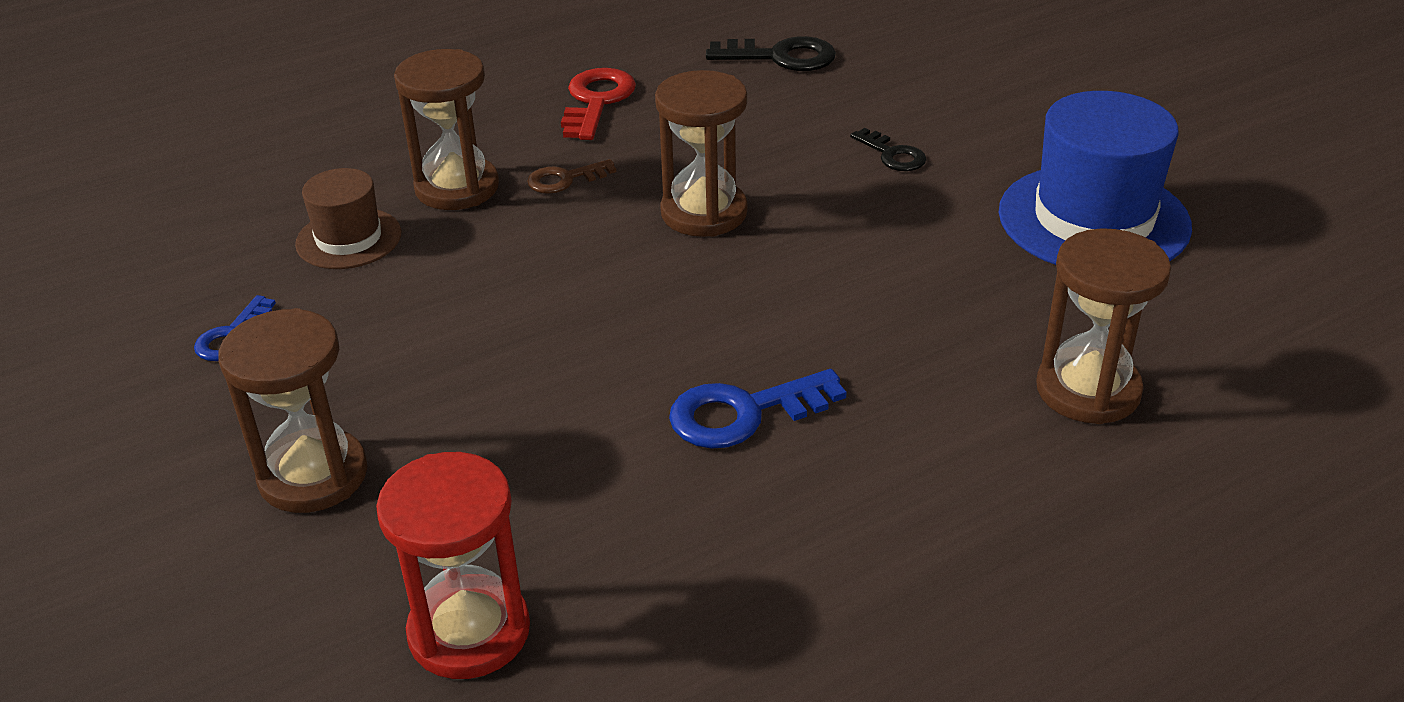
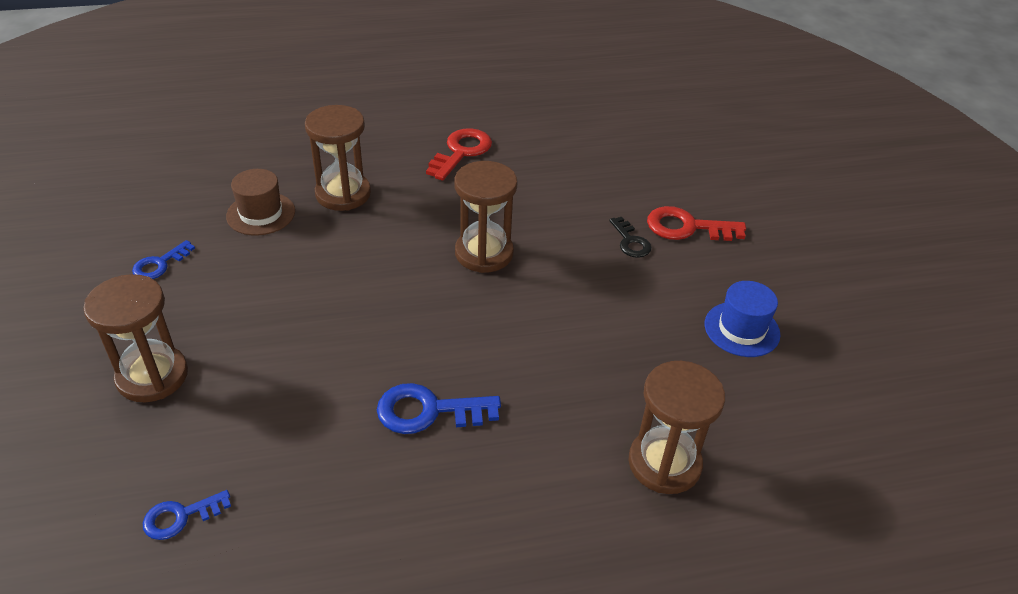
camera: 15 degrees right, 5 degrees up
(469, 631) = (181, 517): red hourglass -> blue key
(565, 179) = (411, 205): brown key -> none
(781, 57) = (597, 147): black key -> none
(956, 122) = (687, 227): none -> red key
(1093, 219) = (741, 329): blue hat -> blue hat, size x0.56

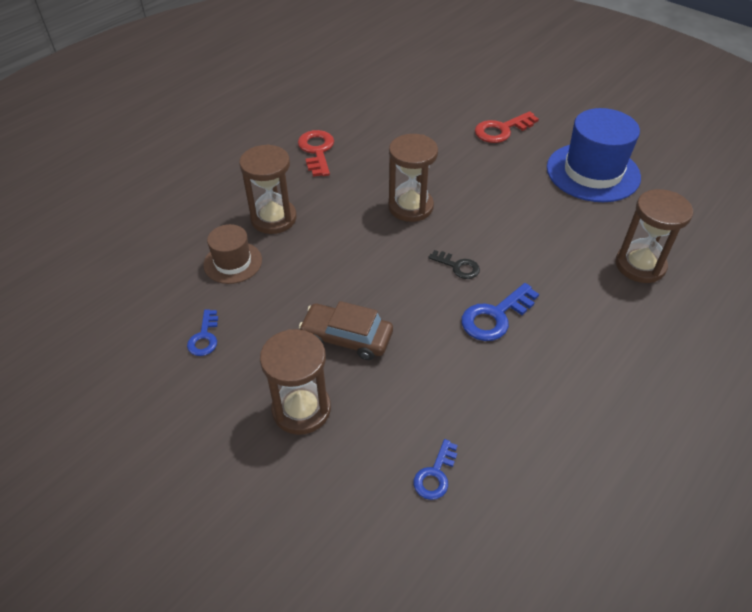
camera: 35 degrees left, 5 degrees up
(268, 339) = (347, 337): none -> brown car
(630, 241) = (482, 154): black key -> black key (458, 266)
(741, 329) = (593, 172): blue hat -> blue hat, size x1.80

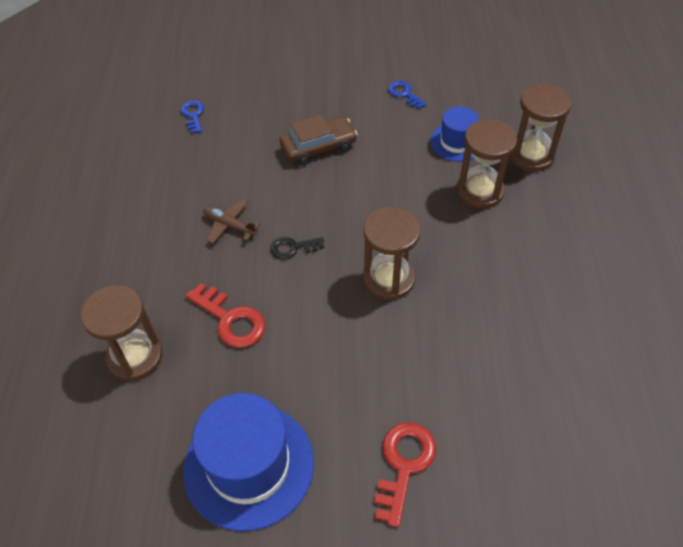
camera: 140 degrees right, 5 degrees up
(233, 262) = (457, 142): brown hat -> blue hat
(301, 409) = (300, 98): brown hourglass -> brown hourglass (531, 155)
(317, 151) = (544, 281): red key -> red key (231, 320)
(495, 316) = (229, 225): blue key -> brown plane

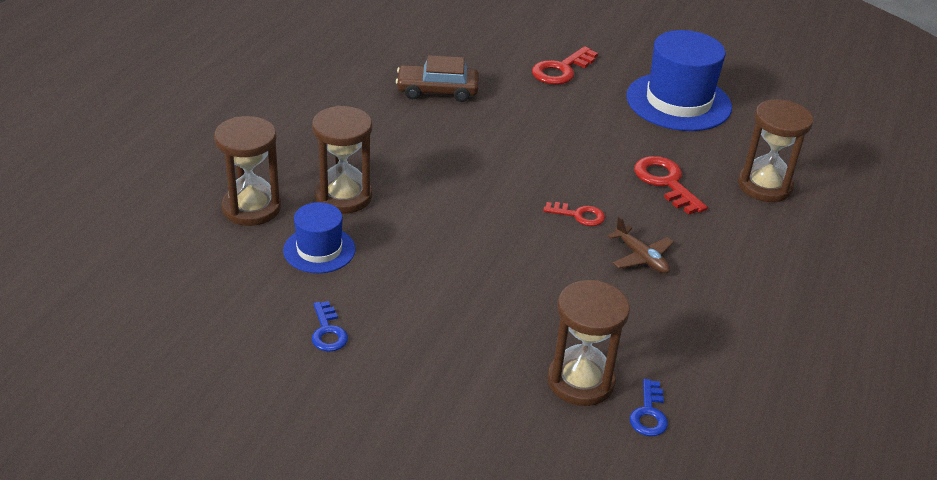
camera: 160 degrees left, 15 degrees down
(293, 248) = (579, 215): black key -> red key
(318, 147) = (492, 304): brown car -> brown car (437, 91)
(388, 279) = (497, 162): brown hourglass -> brown hourglass (580, 381)

